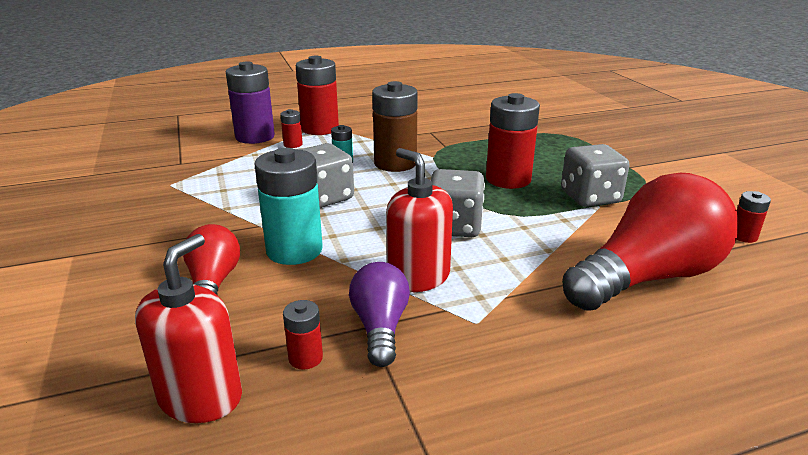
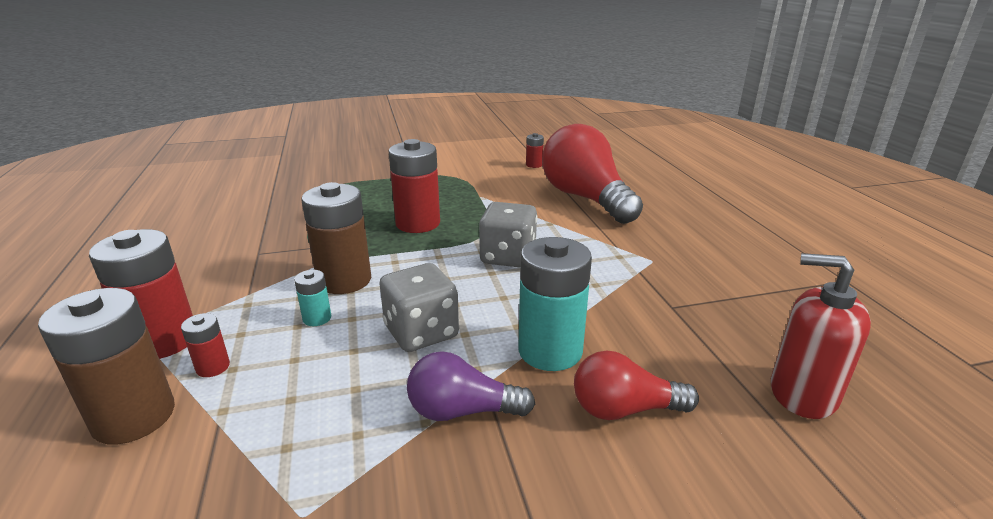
camera: 85 degrees left, 0 degrees up
(255, 137) = (134, 417): purple battery -> brown battery
(305, 358) = (726, 337): red battery -> none
(380, 327) = (672, 300): purple light bulb -> purple light bulb (462, 411)
(418, 277) = (595, 279): red soap dispenser -> none
(590, 197) = (466, 197): grey dice -> none

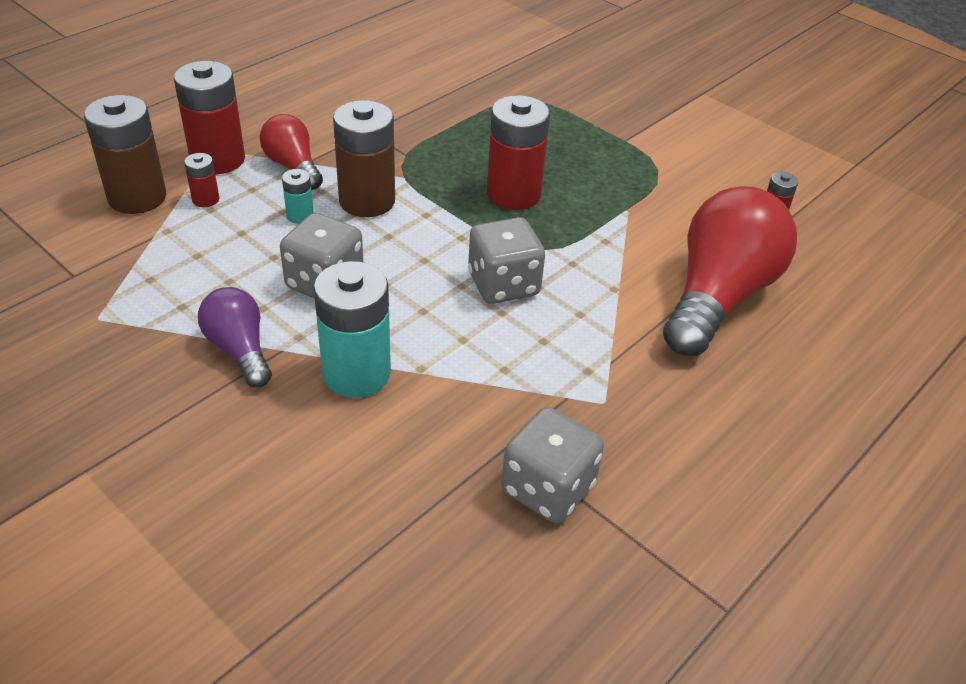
camera: 55 degrees right, 15 degrees up
(624, 409) = (304, 449): red light bulb -> red light bulb (293, 167)
(723, 306) = (547, 488): none -> grey dice
(802, 393) = (417, 582): red soap dispenser -> none

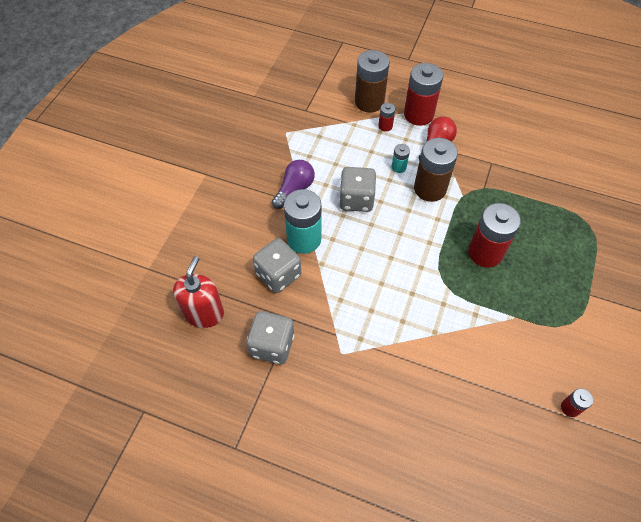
camera: 70 degrees right, 15 degrees up
(424, 576) = (204, 313): none -> red soap dispenser
(503, 284) = (403, 276): grey dice -> grey dice (278, 274)
(718, 296) = (463, 391): red light bulb -> none

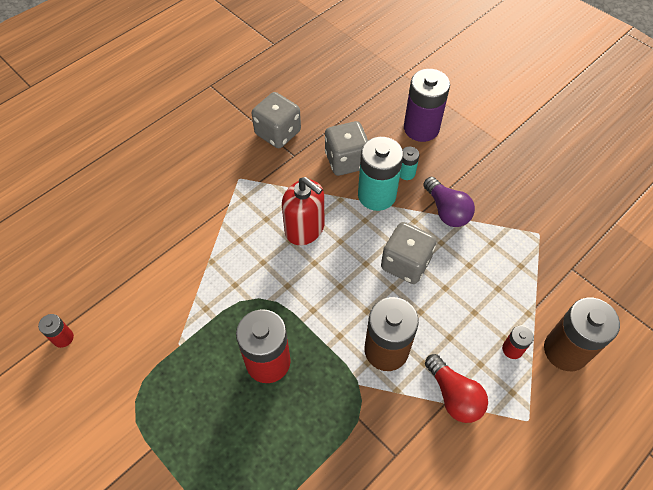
camera: 115 degrees right, 0 degrees up
(204, 313) = (337, 98): red soap dispenser -> red soap dispenser (304, 229)
(214, 232) = (421, 128): none -> purple battery
(399, 167) = (435, 331): turquoise battery -> turquoise battery (406, 173)
(418, 115) = (520, 404): red battery -> none

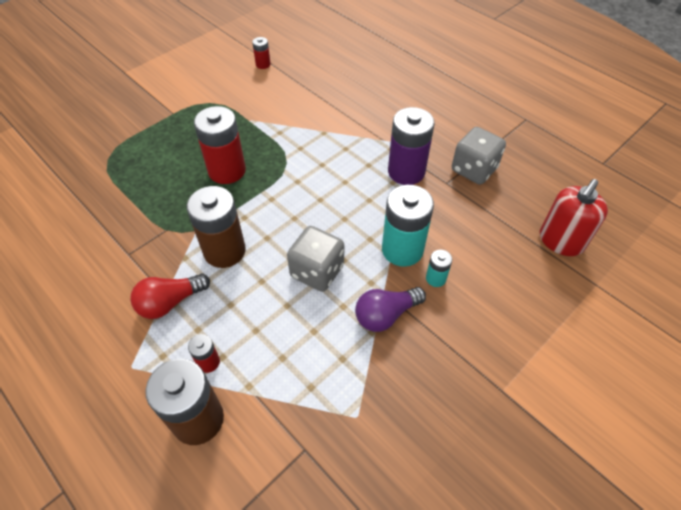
camera: 90 degrees right, 5 degrees down
(304, 229) = (357, 192): red soap dispenser -> red soap dispenser (561, 241)
(346, 160) = (446, 224): grey dice -> none
(421, 128) = (507, 298): purple battery -> purple battery (406, 172)

